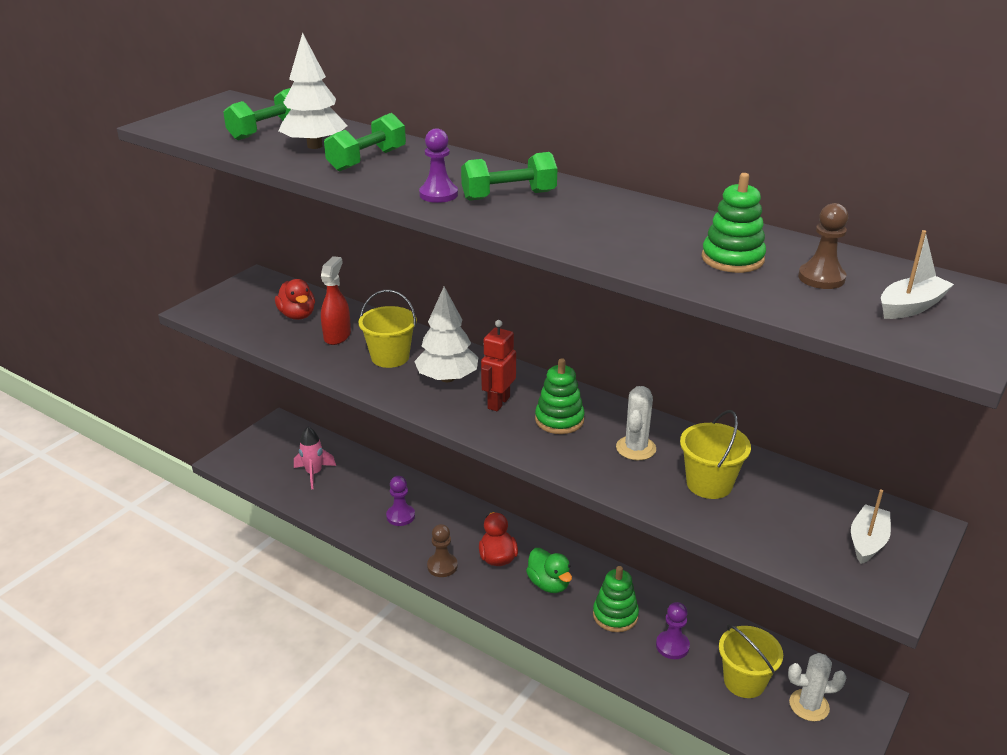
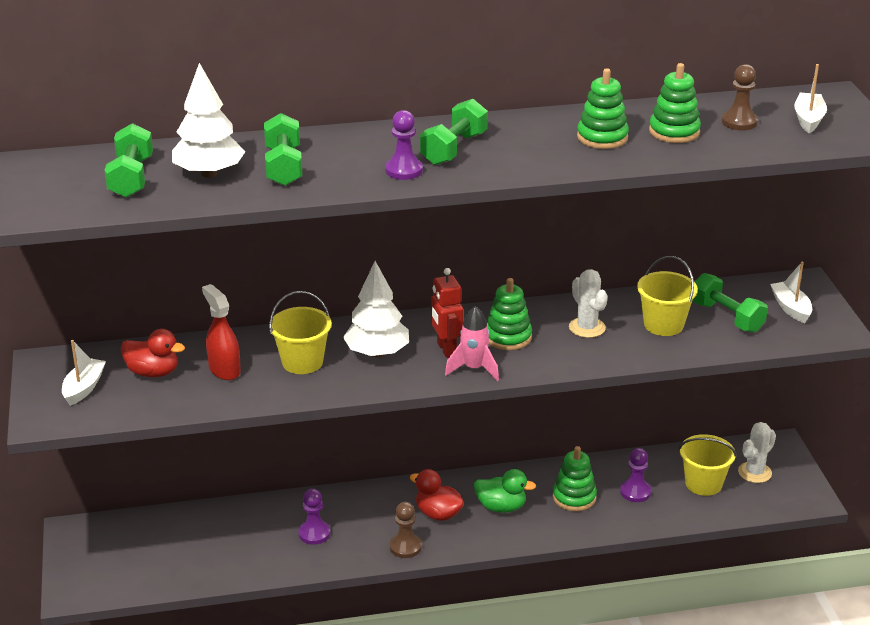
camera: 45 degrees left, 0 degrees up
(248, 304) = (84, 388): none -> white boat
(314, 473) = (181, 550): pink rocket -> pink rocket (474, 369)
(652, 236) = (602, 137): none -> green stacking toy
(783, 512) = (726, 317): none -> green dumbbell

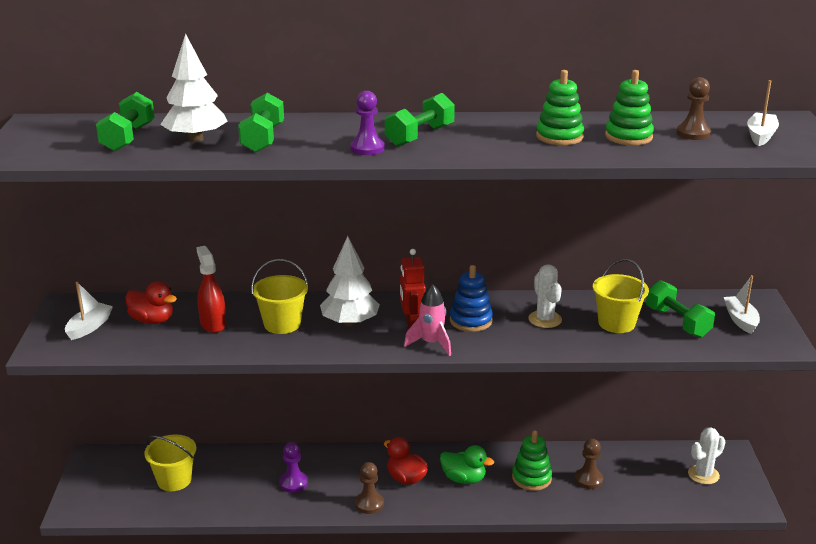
camera: 10 degrees right, 5 degrees down
(508, 337) = (471, 321): green stacking toy -> blue stacking toy
(635, 492) = (588, 479): purple pawn -> brown pawn
(703, 484) = (653, 479): yellow bucket -> yellow bucket (174, 480)

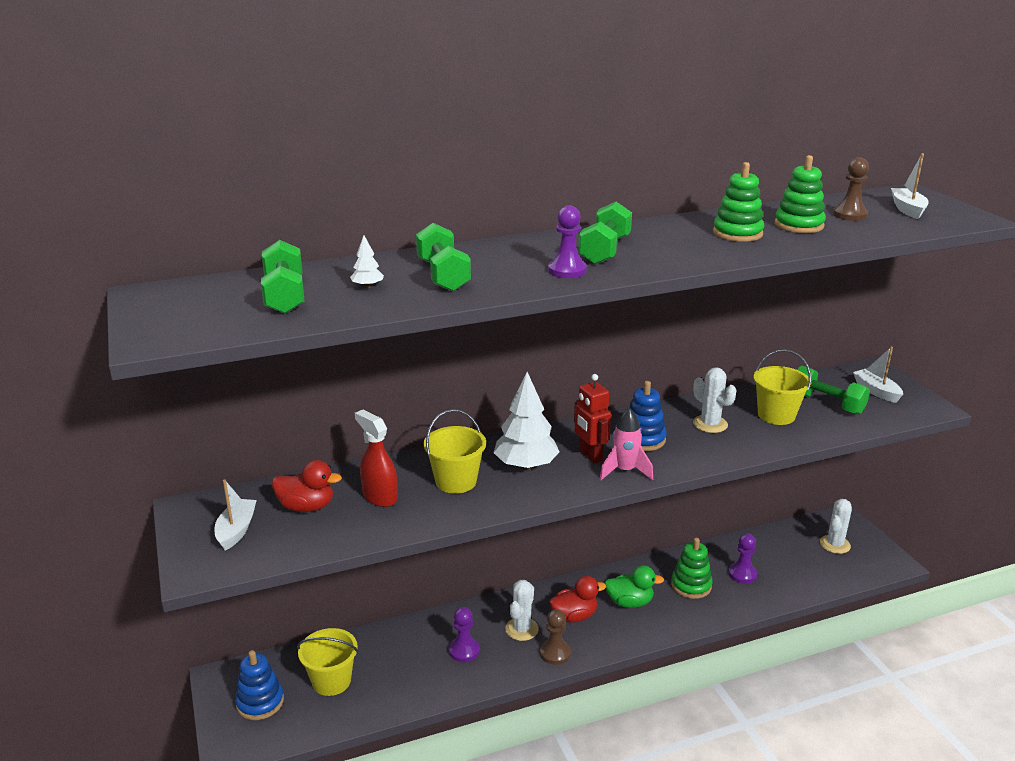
camera: 20 degrees left, 0 degrees up
(112, 482) = (260, 702): none -> blue stacking toy
(196, 139) = (367, 286): white tree -> white tree, size x0.43
(353, 478) = (521, 629): none -> white cactus
(406, 478) = (574, 616): red duck -> red duck turned 135 degrees clockwise
(588, 479) = (742, 574): brown pawn -> purple pawn

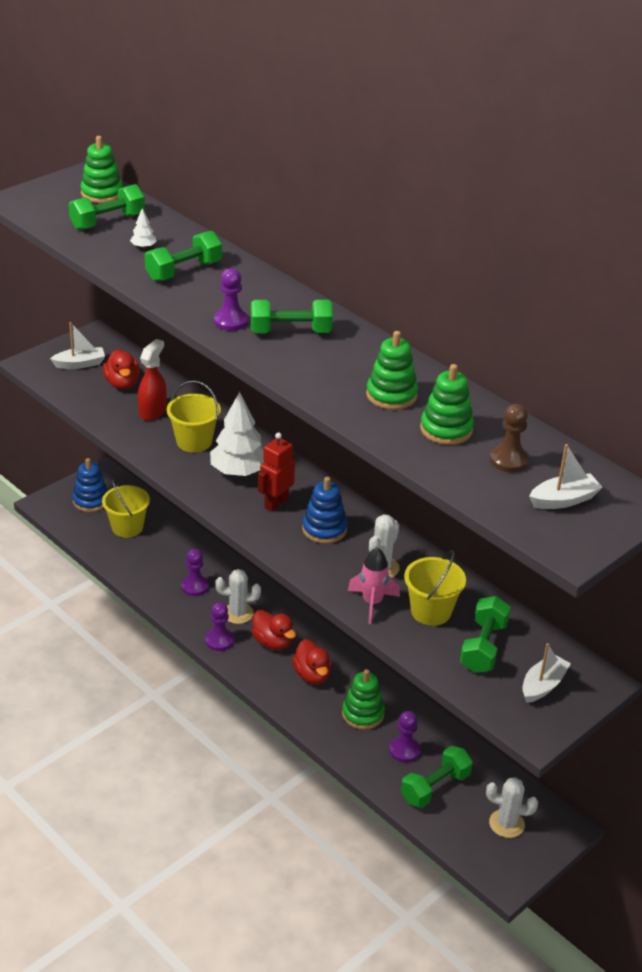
camera: 65 degrees right, 10 degrees up
(208, 290) = (102, 193): none -> green stacking toy
(555, 653) = (219, 640): brown pawn -> purple pawn
(625, 471) = (262, 527): pink rocket -> pink rocket (372, 603)
(629, 602) = (312, 674): green duck -> red duck
(788, 569) = (435, 787): none -> green dumbbell

